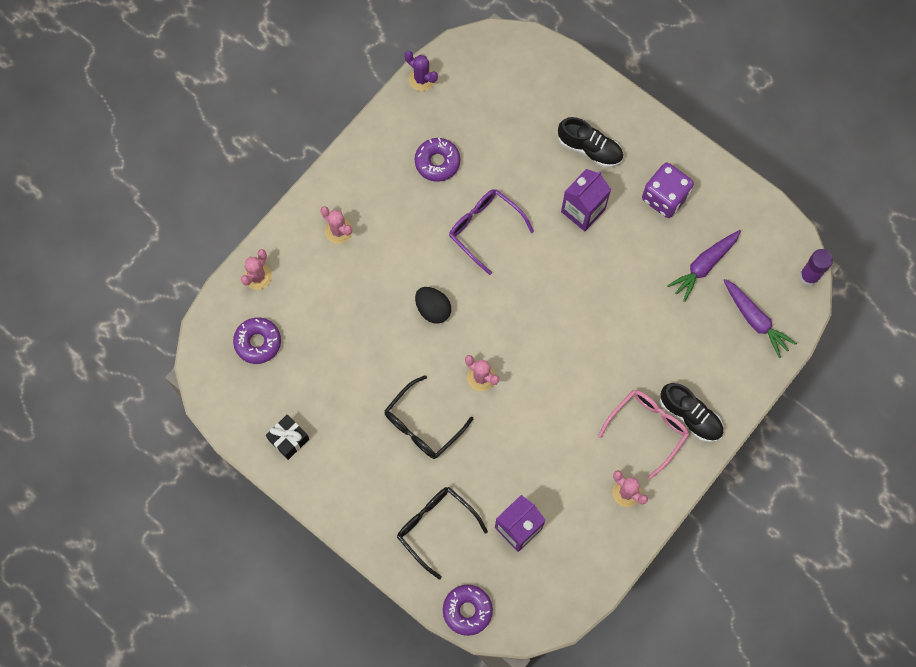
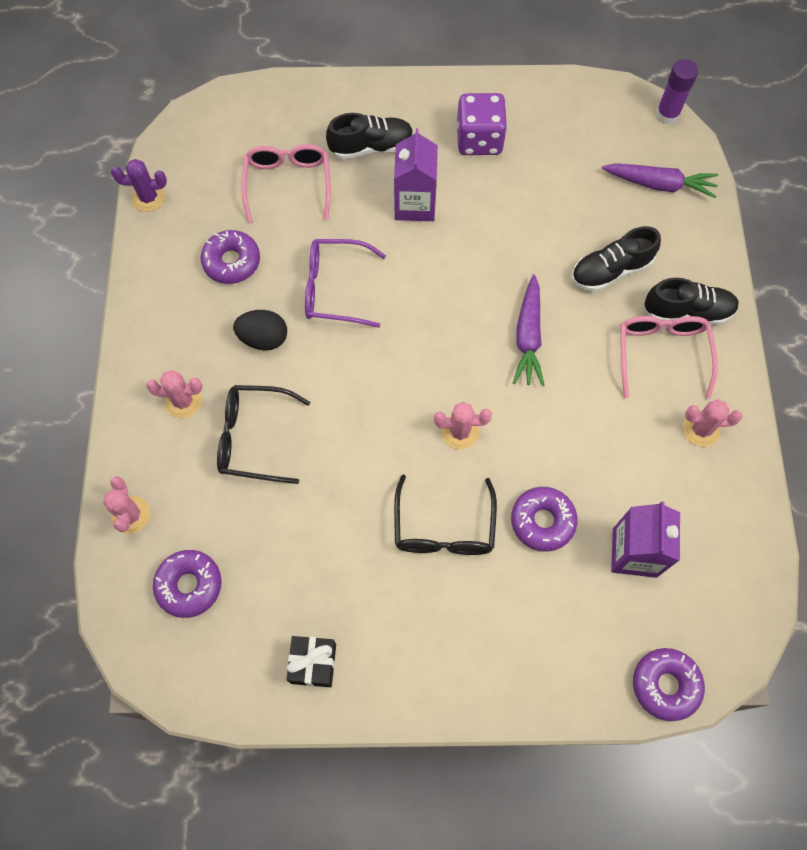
camera: 40 degrees left, 5 degrees down
(433, 309) = (351, 403): black egg -> black egg (264, 338)
(435, 527) = (552, 624): black glasses -> black glasses (253, 438)
(482, 467) = (542, 521): none -> purple donut
(515, 135) = (288, 184): none -> pink glasses
(667, 352) = (610, 270): none -> black shoe
(704, 266) = (570, 172): purple carrot -> purple carrot (528, 337)

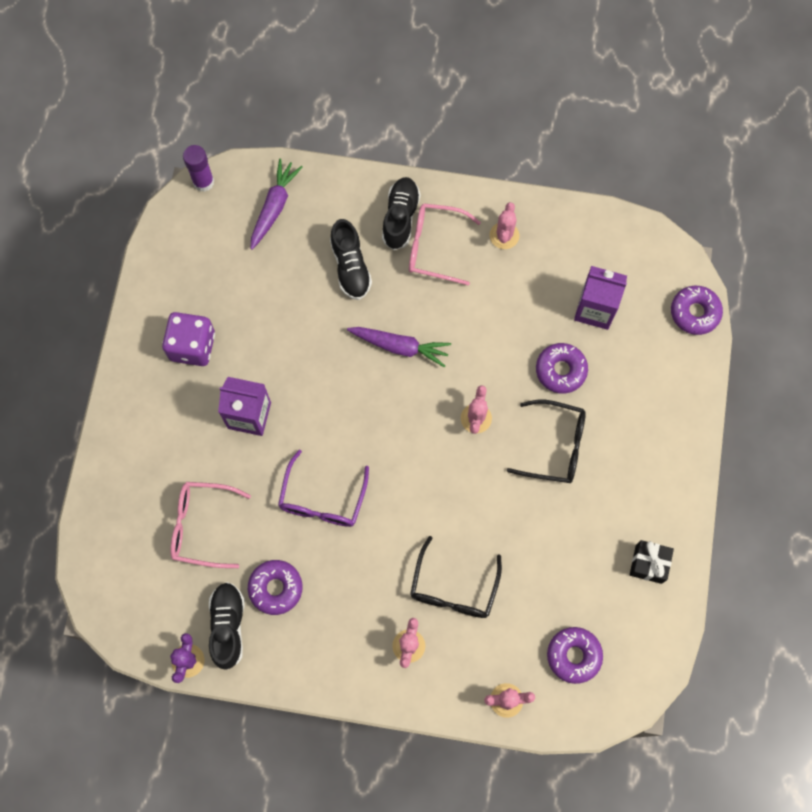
camera: 80 degrees left, 5 degrees up
(264, 338) = (360, 568): black egg -> none
(371, 147) = (177, 444): black shoe -> black shoe (228, 626)

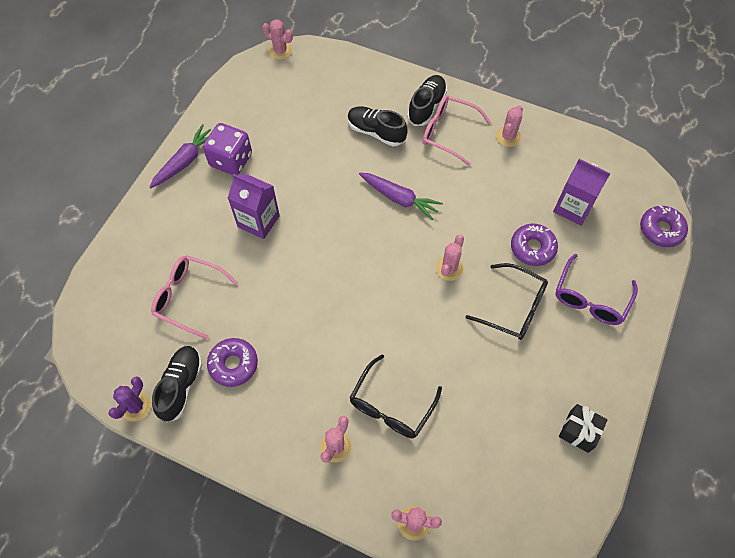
camera: 15 degrees right, 10 degrees down
(203, 182) = (280, 51): purple glue stick -> pink cactus
(274, 207) = (329, 78): purple carrot -> purple carrot (185, 161)
(322, 500) = (297, 301): purple glasses -> purple glasses (590, 299)
(350, 267) = (376, 132): black shoe -> black shoe turned 120 degrees clockwise
(573, 655) = (489, 498): purple donut -> none

